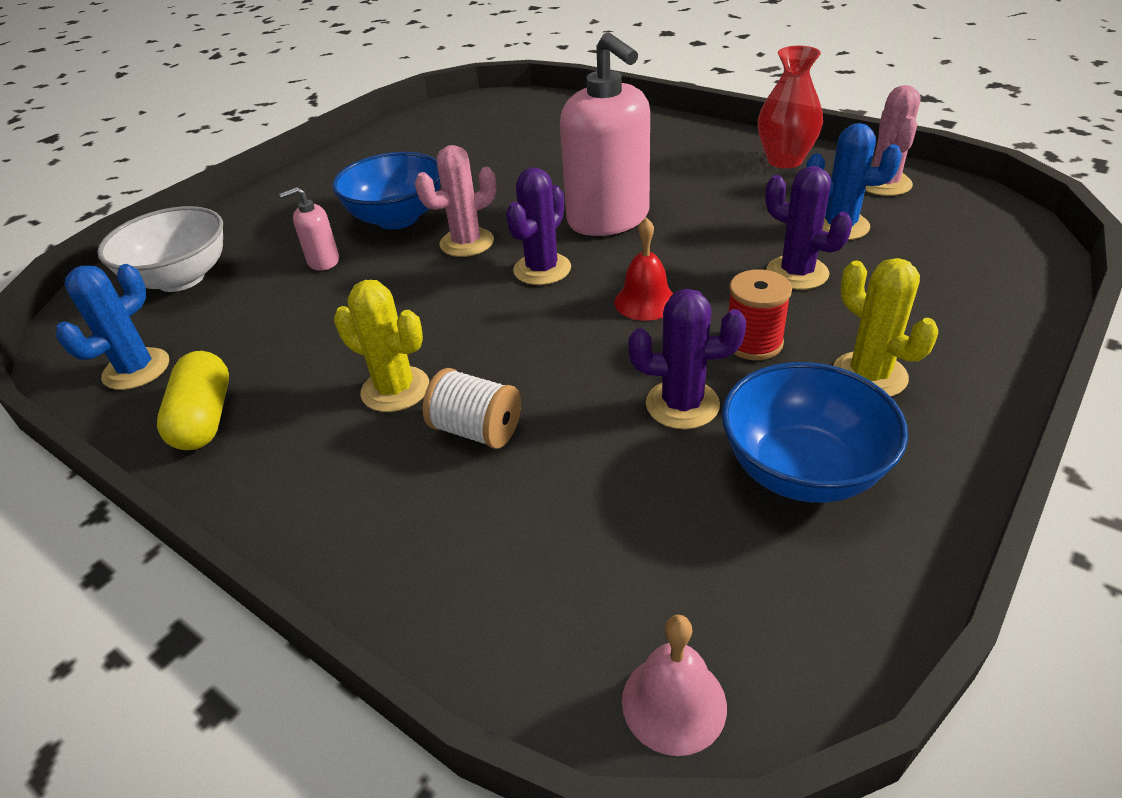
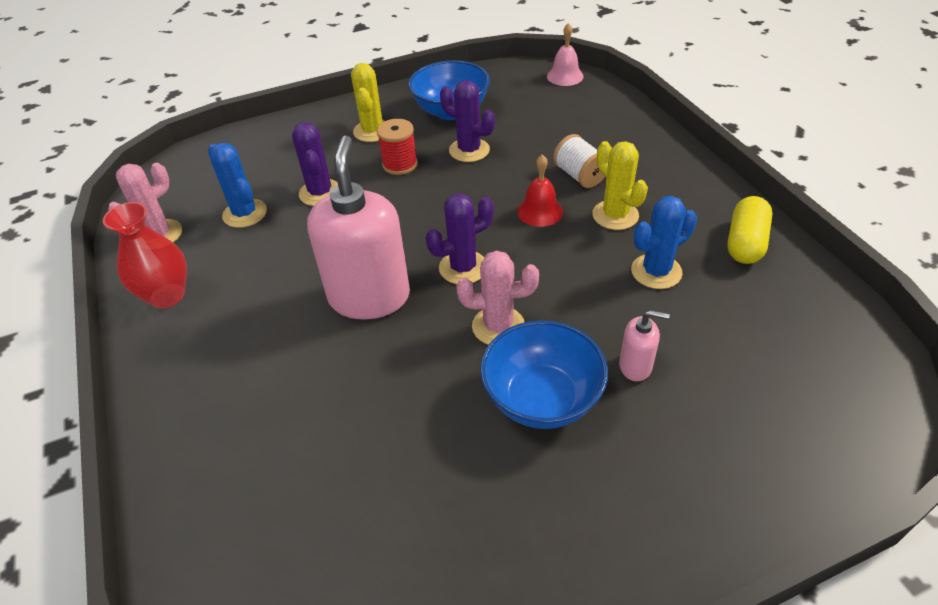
camera: 150 degrees left, 5 degrees up
(136, 369) = (808, 307): blue cactus -> blue cactus (656, 271)
(181, 278) = (787, 412): white bowl -> none
(645, 301) = (424, 211): red bell -> red bell (540, 211)

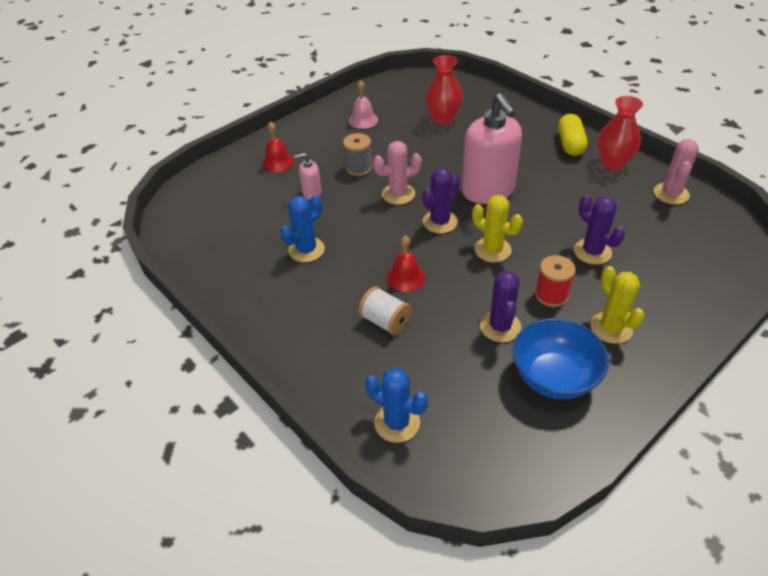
camera: 160 degrees right, 0 degrees up
(245, 213) = (630, 222): blue cactus -> blue cactus (397, 423)
(327, 484) = (443, 118): none -> red vase
(469, 150) = (500, 326): purple cactus -> purple cactus turned 75 degrees clockwise
(542, 399) = (359, 168): blue bowl -> grey spool
(565, 76) = (455, 480): pink bell -> pink bell (363, 120)
(615, 215) = (345, 288): yellow cactus -> yellow cactus (492, 250)
(693, 461) = (278, 162): none -> red bell
(745, 243) = (242, 287): yellow capsule -> yellow capsule (570, 144)

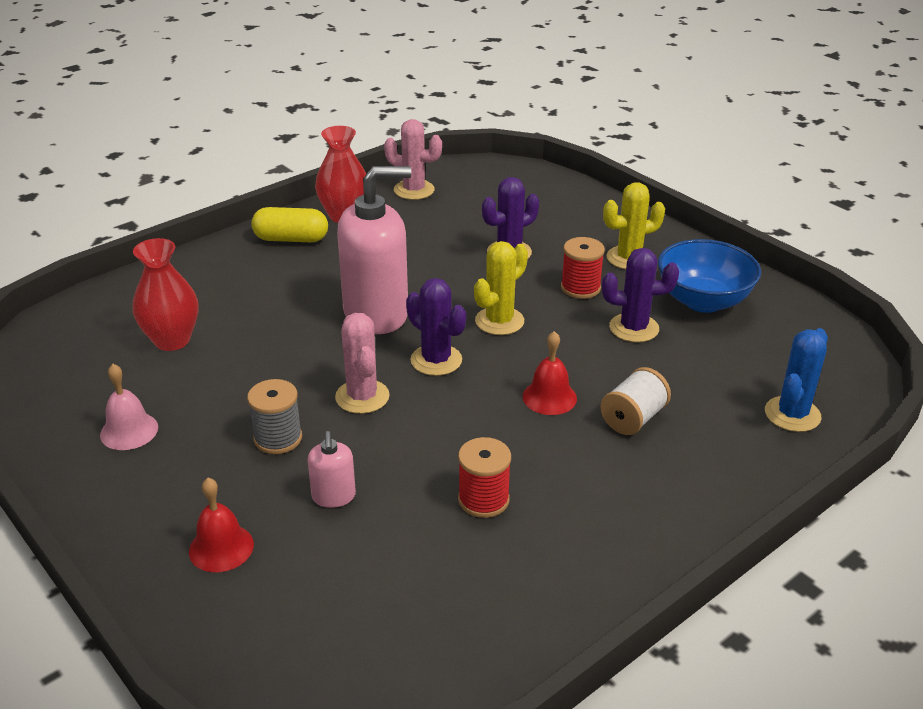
camera: 90 degrees left, 10 degrees down
(306, 250) = (483, 500): blue cactus -> red spool

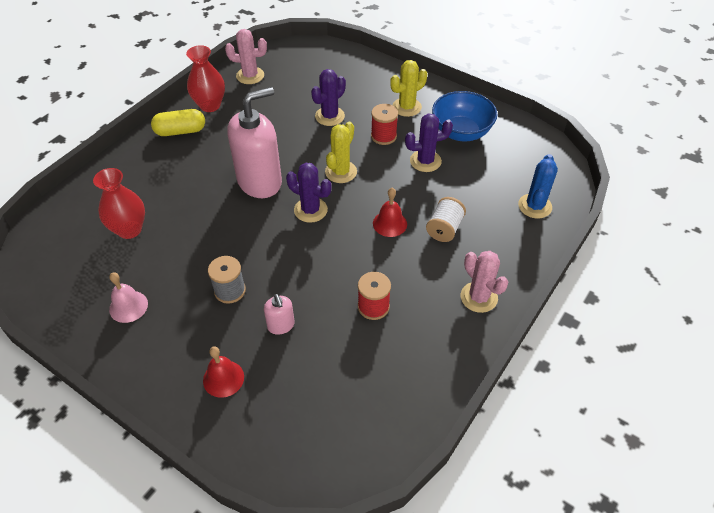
camera: 15 degrees left, 15 degrees up
(362, 397) = (273, 247): pink cactus -> pink cactus (479, 297)

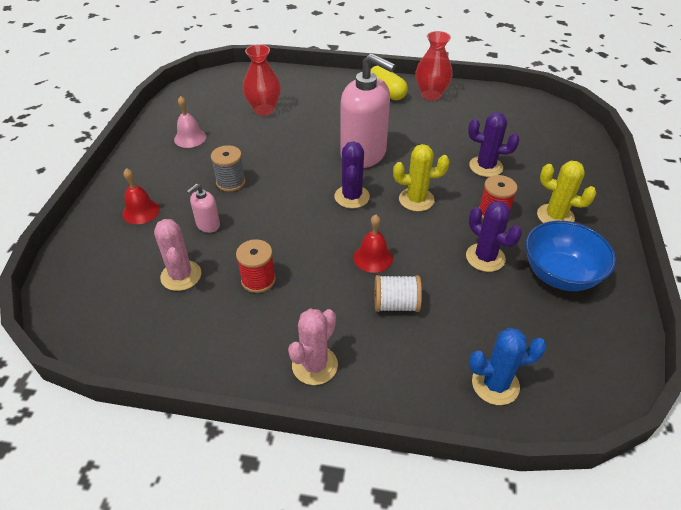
camera: 65 degrees right, 5 degrees down
(250, 76) = (490, 101): pink cactus -> pink cactus (181, 276)

